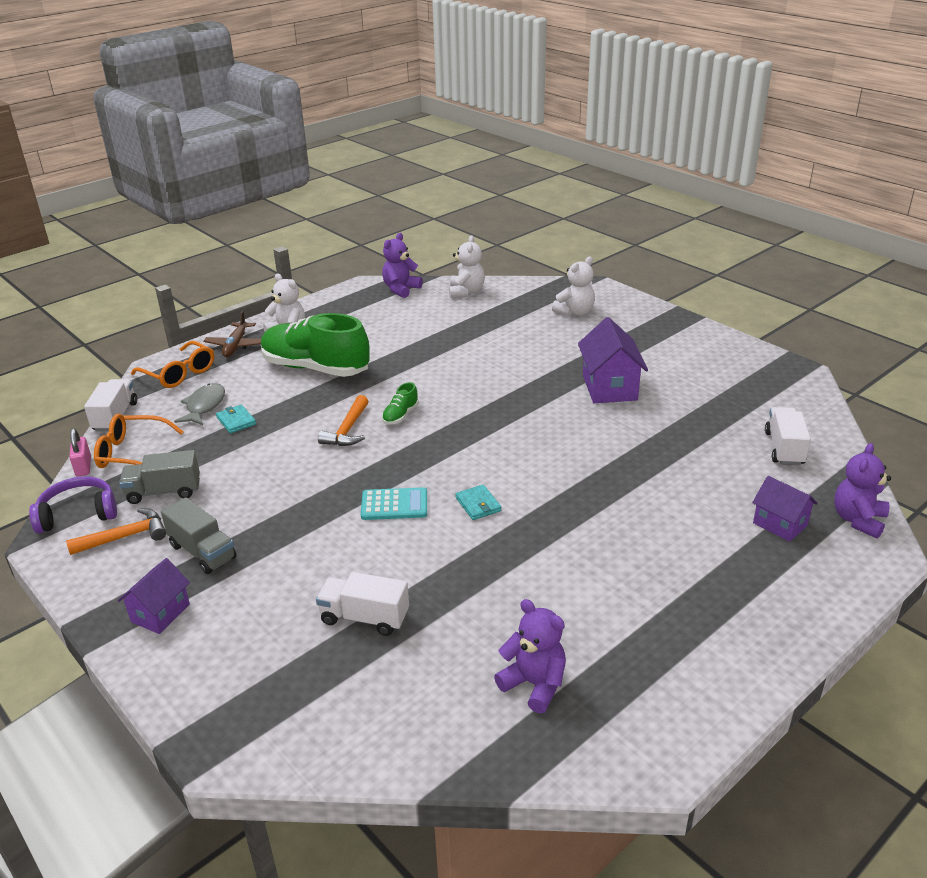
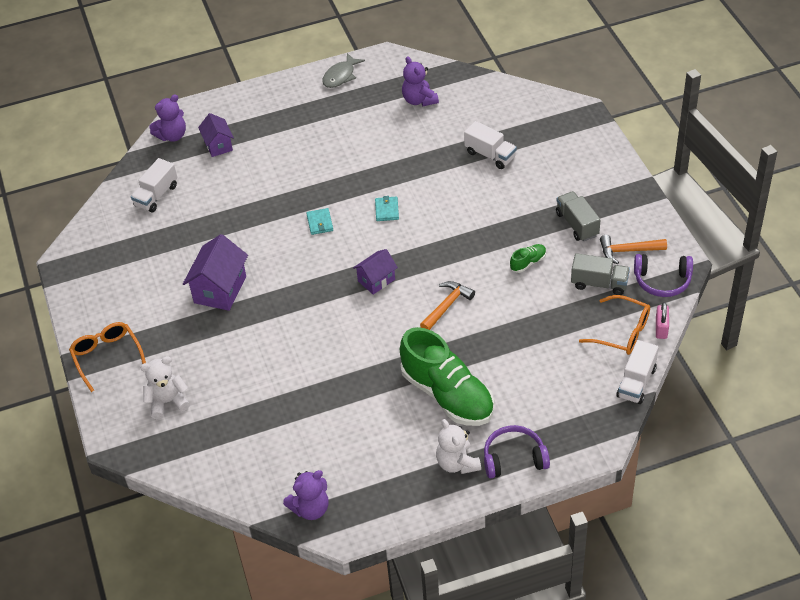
camera: 155 degrees left, 15 degrees up
(160, 613) = (607, 189): purple house -> purple house (376, 280)
(179, 373) = (575, 429): orange glasses -> orange glasses (107, 356)
(204, 406) = (557, 372): grey fish -> grey fish (340, 76)
(236, 345) = (514, 458): brown plane -> purple headphones
(236, 421) = (533, 345): turquoise wallet -> turquoise wallet (320, 223)
(394, 505) = (441, 225): turquoise calculator -> none
(400, 415) = (399, 309): green shoe -> green shoe (528, 262)
(466, 292) = (246, 478): white teddy bear -> none

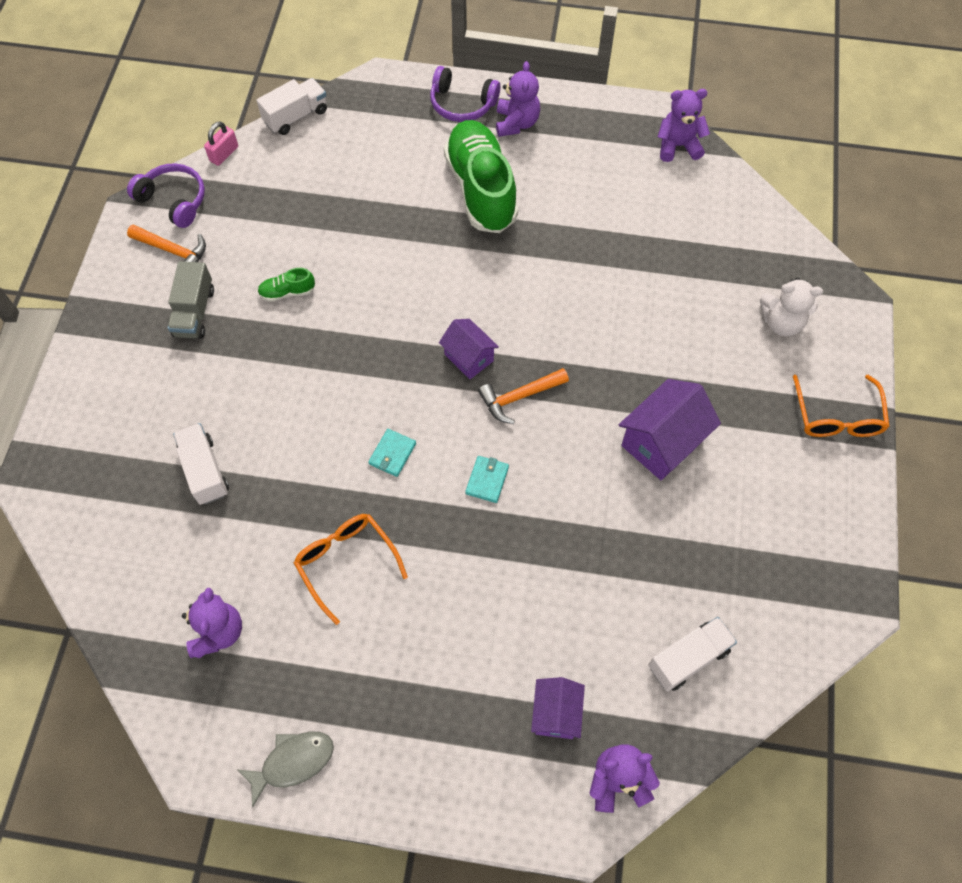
camera: 155 degrees left, 15 degrees up
(376, 280) = (469, 357): purple house -> purple house turned 60 degrees clockwise
(447, 306) = (413, 285): orange hammer -> orange hammer (519, 397)
(457, 463) = (516, 123): white teddy bear -> purple teddy bear
(599, 283) = (237, 229): grey truck -> none
(622, 332) = (263, 168): orange glasses -> orange glasses (346, 562)

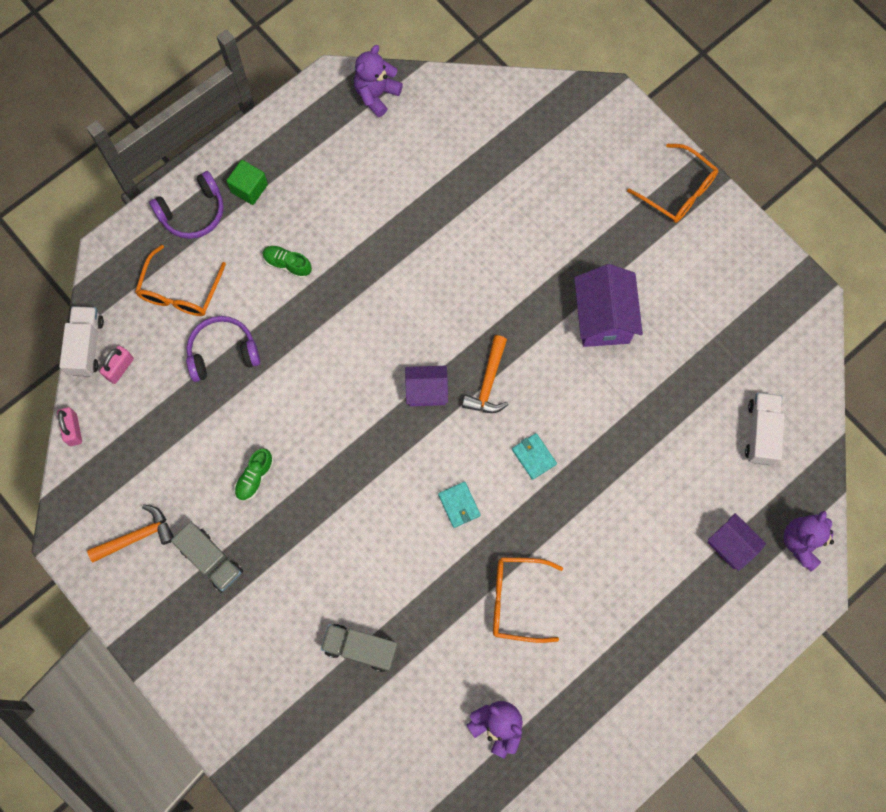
camera: 50 degrees left, 10 degrees up
(174, 200) = (85, 502): purple headphones -> purple headphones (222, 352)
(205, 471) = (360, 648): white truck -> grey truck
(293, 762) = (630, 740): grey fish -> none
(297, 147) = (120, 368): none -> pink padlock
(392, 140) = (180, 291): none -> orange glasses
(481, 189) = (287, 264): green shoe -> green shoe, size x0.40
(516, 123) = (249, 188): purple teddy bear -> green cube
(781, 322) = (581, 160): white teddy bear -> none

